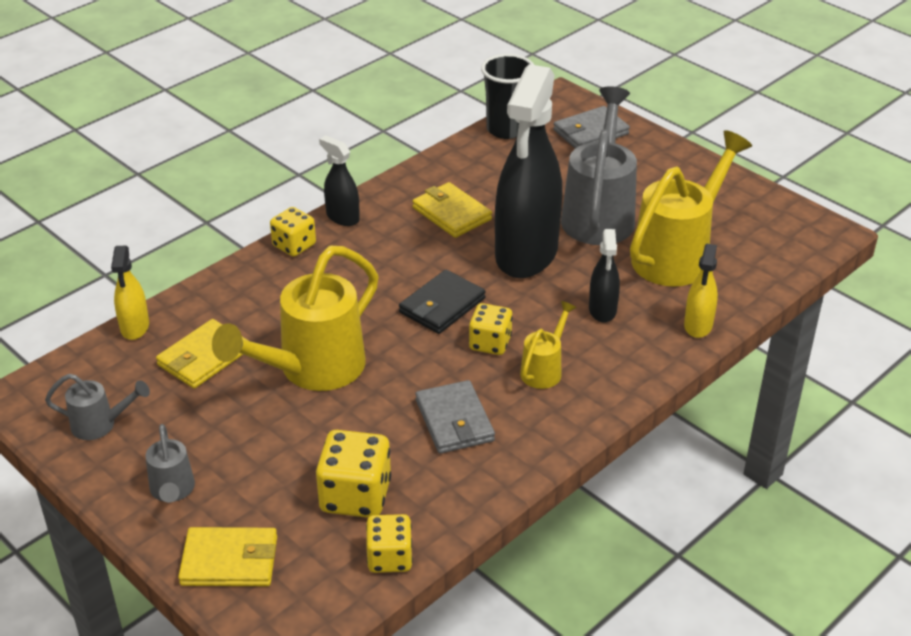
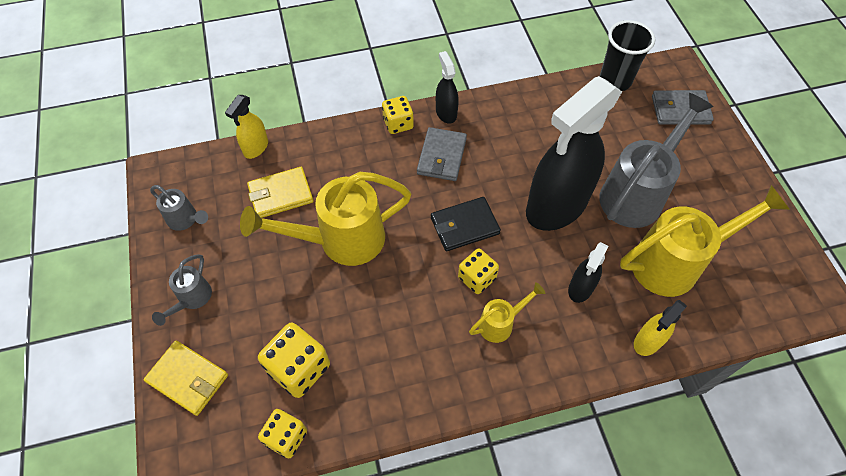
camera: 30 degrees right, 20 degrees up
(451, 213) = (524, 143): yellow wallet -> none
(454, 421) = (407, 337): grey wallet -> grey wallet (442, 156)

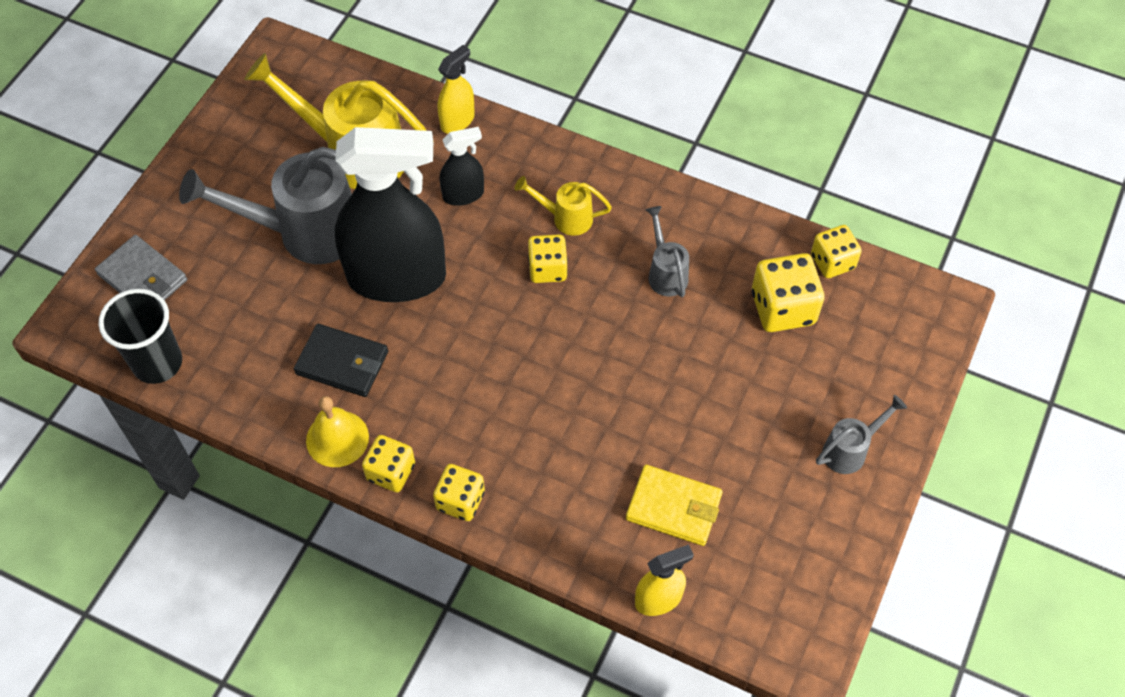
camera: 140 degrees left, 0 degrees up
(186, 220) = (806, 555): grey watering can -> grey watering can (665, 273)
(188, 378) = (896, 371): yellow wallet -> none
(340, 240) = (649, 402): yellow watering can -> none
(442, 156) = (453, 419): grey wallet -> none
(446, 113) = (391, 472): black spray bottle -> yellow dice
(464, 226) = (508, 325): black wallet -> black wallet (342, 363)
(489, 109) = (337, 438): none -> yellow bell
(647, 341) = (457, 121): yellow spray bottle -> yellow spray bottle turned 45 degrees counterclockwise

